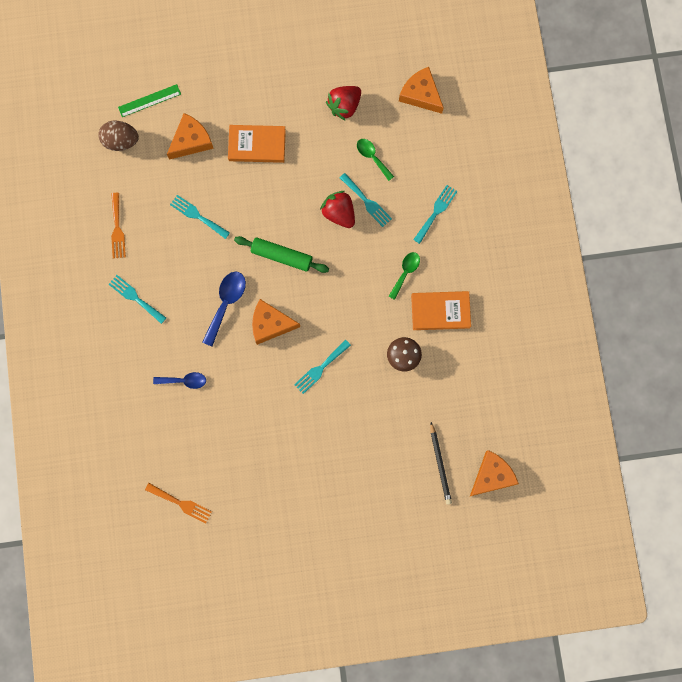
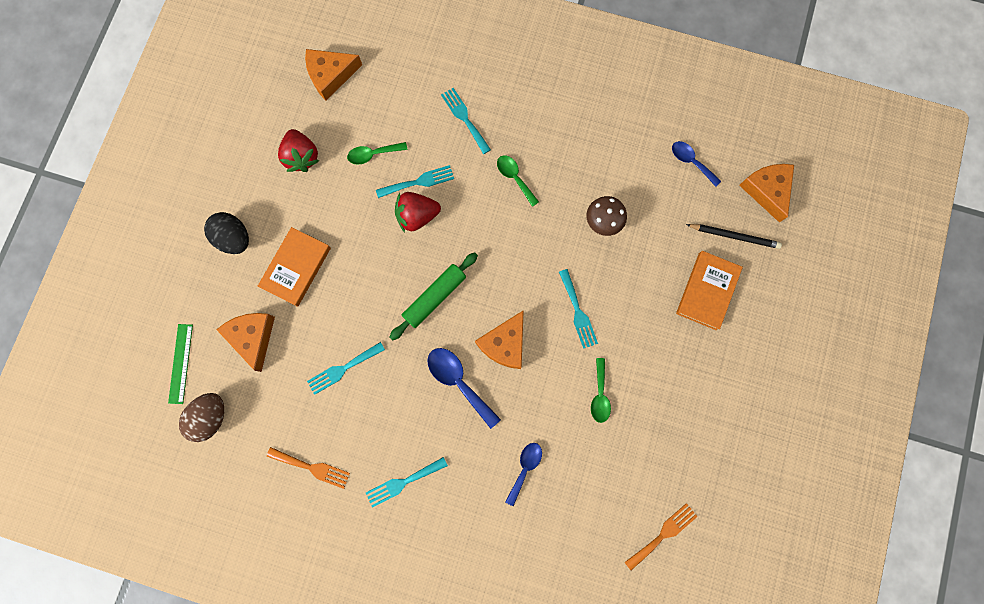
camera: 65 degrees left, 0 degrees up
(258, 90) = (234, 238): none -> black egg
(264, 412) = (600, 395): none -> green spoon
(440, 311) = (572, 162): orange book -> orange book (707, 291)
(487, 405) = (691, 162): none -> blue spoon

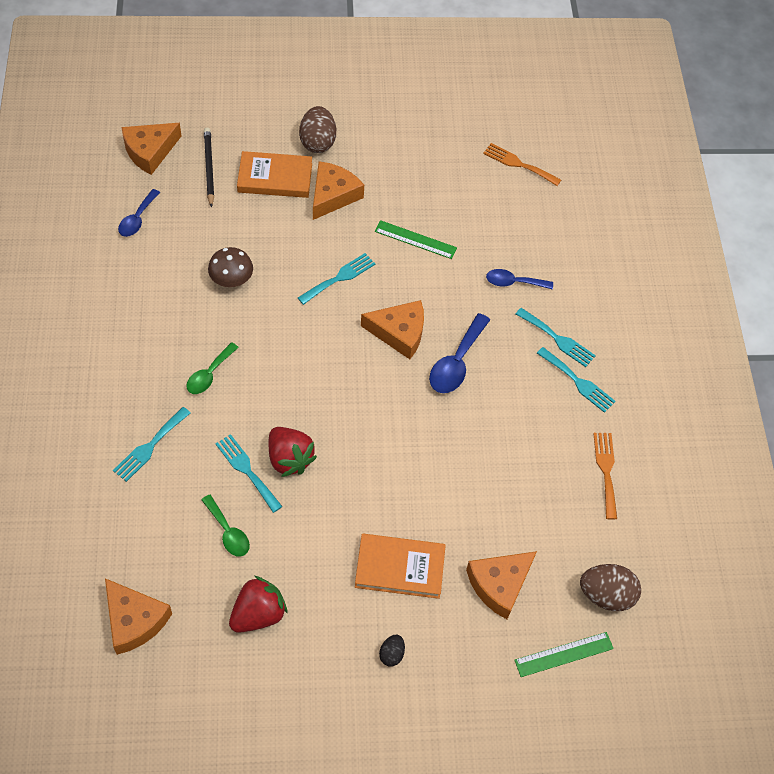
camera: 115 degrees left, 20 degrees down
(234, 238) = (391, 654): black egg -> black egg, size x0.52
(343, 369) = (492, 476): turquoise fork -> turquoise fork (557, 339)
(435, 297) = (376, 412): green rolling pin -> none
(600, 395) = (415, 240): green spoon -> green ruler
(672, 337) = (333, 195): none -> orange cheese
(741, 344) = (317, 142): none -> brown egg

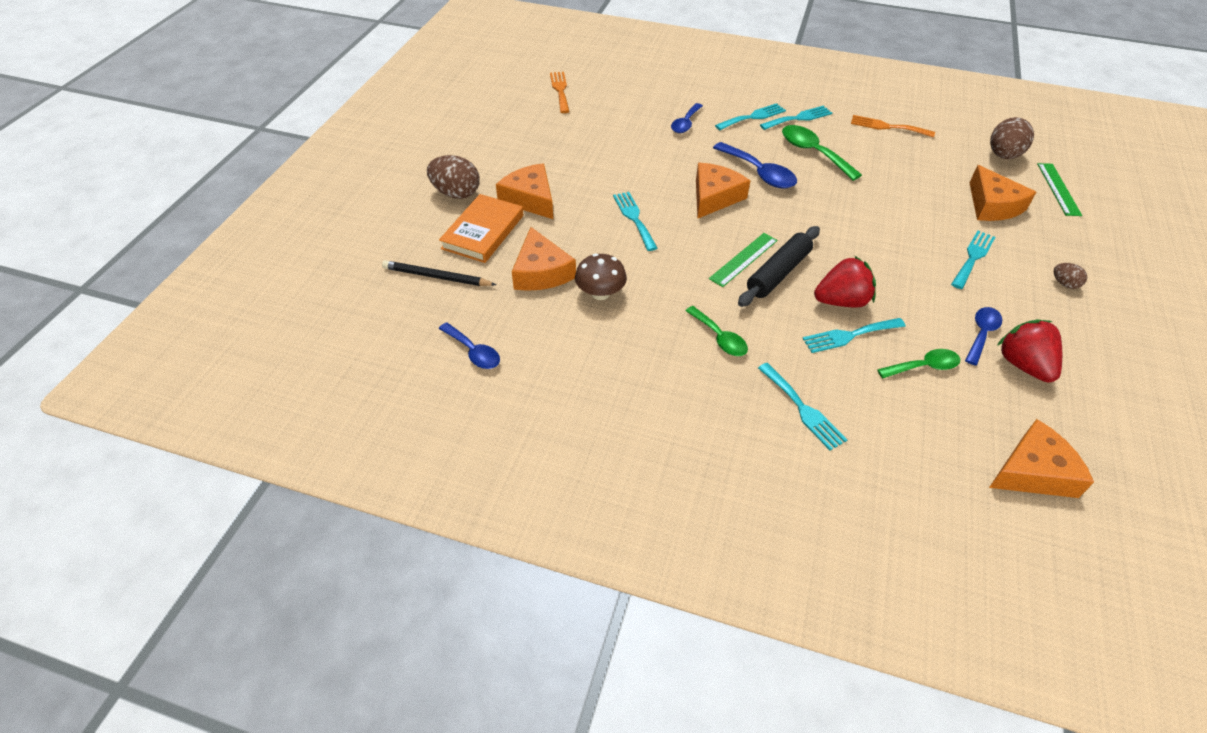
camera: 65 degrees left, 10 degrees down
(150, 151) = (379, 320): orange cheese -> orange cheese (541, 272)
(288, 578) = (981, 334): none -> blue spoon
(308, 403) = (778, 273): none -> black rolling pin
(391, 654) = (1064, 284): black egg -> brown egg
(400, 567) = (973, 257): orange book -> turquoise fork
(415, 240) = (612, 163): green ruler -> green ruler (744, 259)
(517, 404) = (813, 152): none -> green spoon
(518, 164) = (560, 90): orange fork -> orange fork turned 120 degrees clockwise

